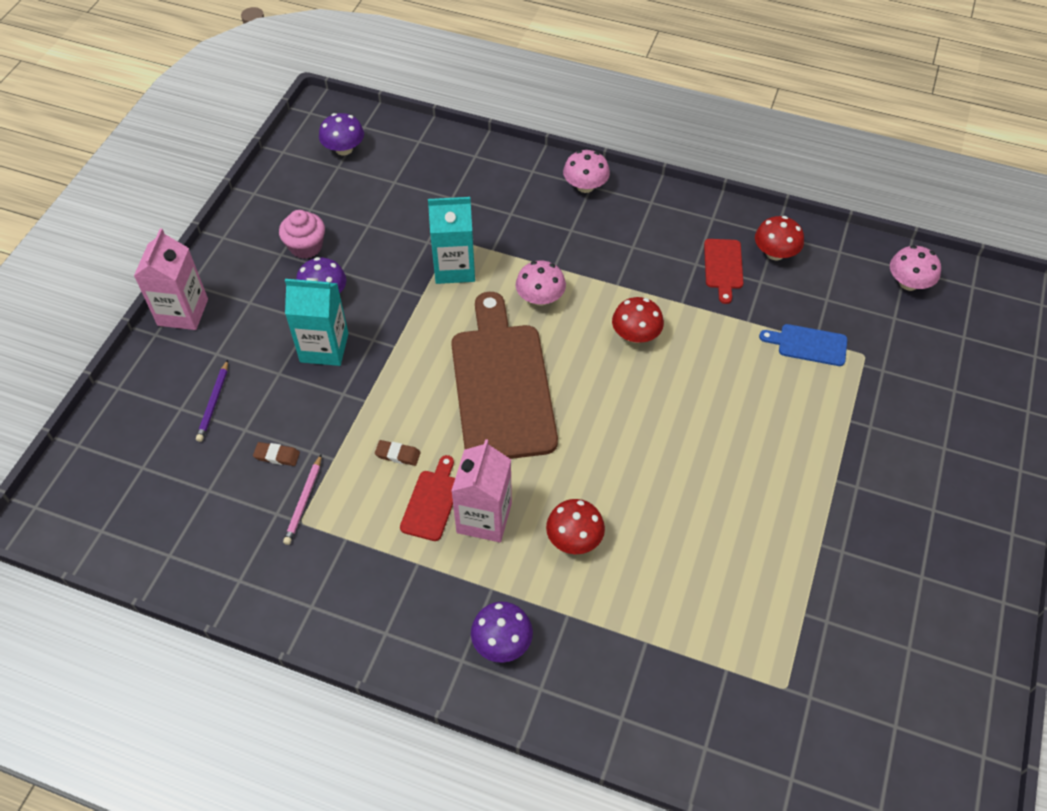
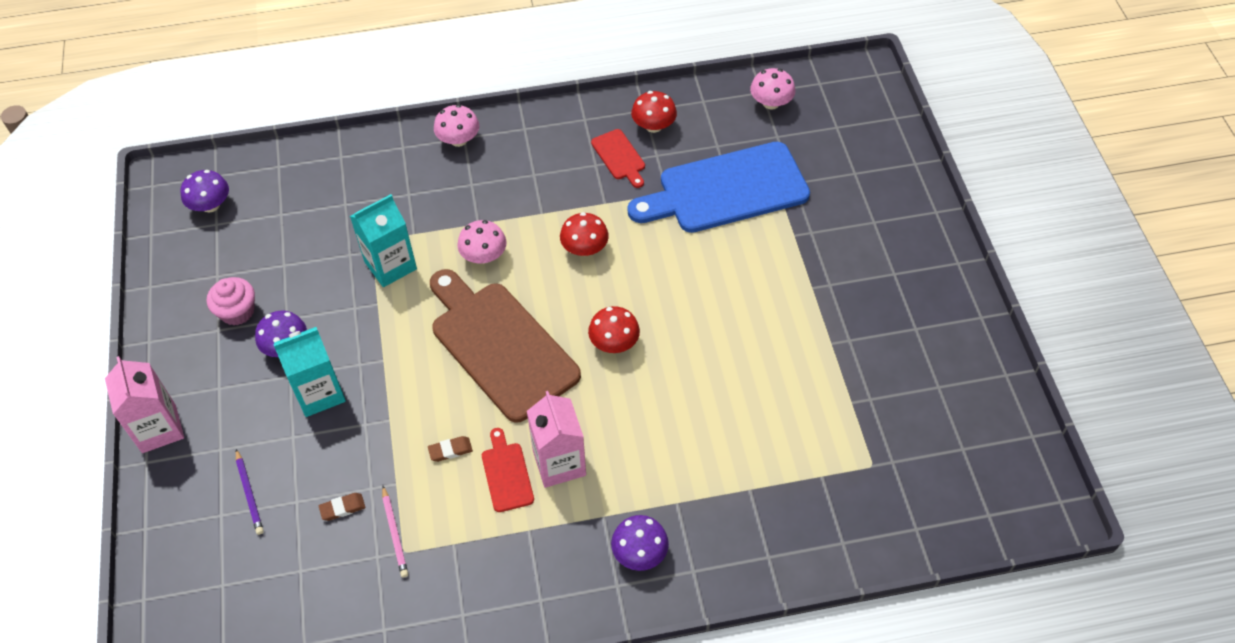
camera: 30 degrees left, 0 degrees up
(574, 538) = (643, 440): red mushroom -> red mushroom (614, 343)
(808, 344) = (726, 190): blue cutting board -> blue cutting board, size x2.28

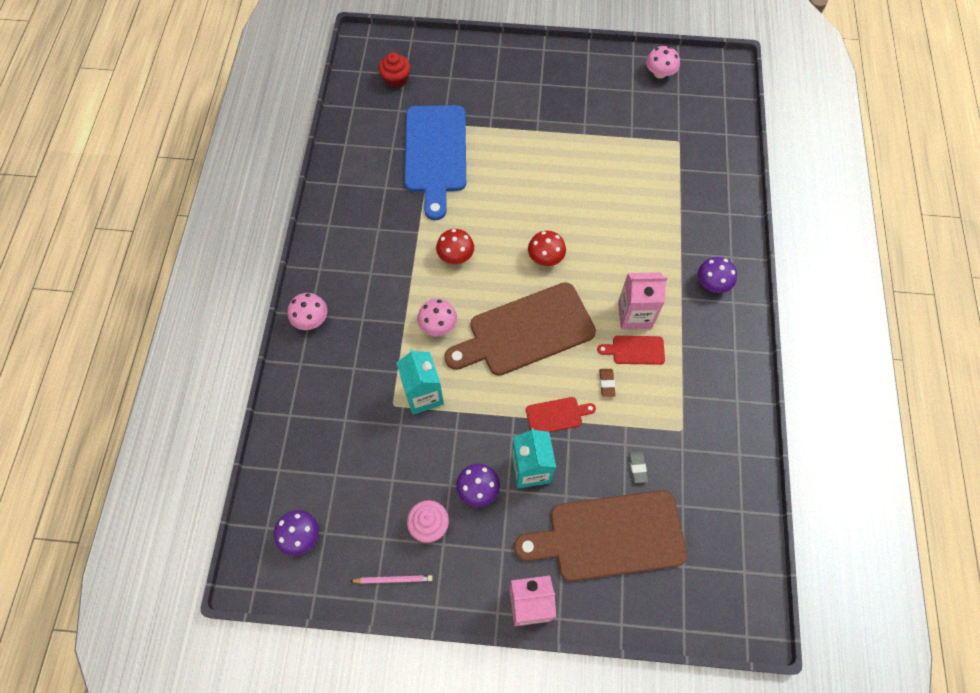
camera: 75 degrees left, 10 degrees up
(249, 493) = (609, 536): purple pencil -> brown cutting board
(342, 508) = (637, 467): brown eraser -> grey eraser
(395, 533) = (666, 434): pink pencil -> pink pencil (393, 579)
(619, 157) = (377, 211): red cutting board -> red cutting board (557, 415)
(653, 126) = (356, 182): red mushroom -> none
(771, 103) = (366, 104): pink mushroom -> pink mushroom (660, 73)
(823, 120) = (396, 80): none -> red cupcake

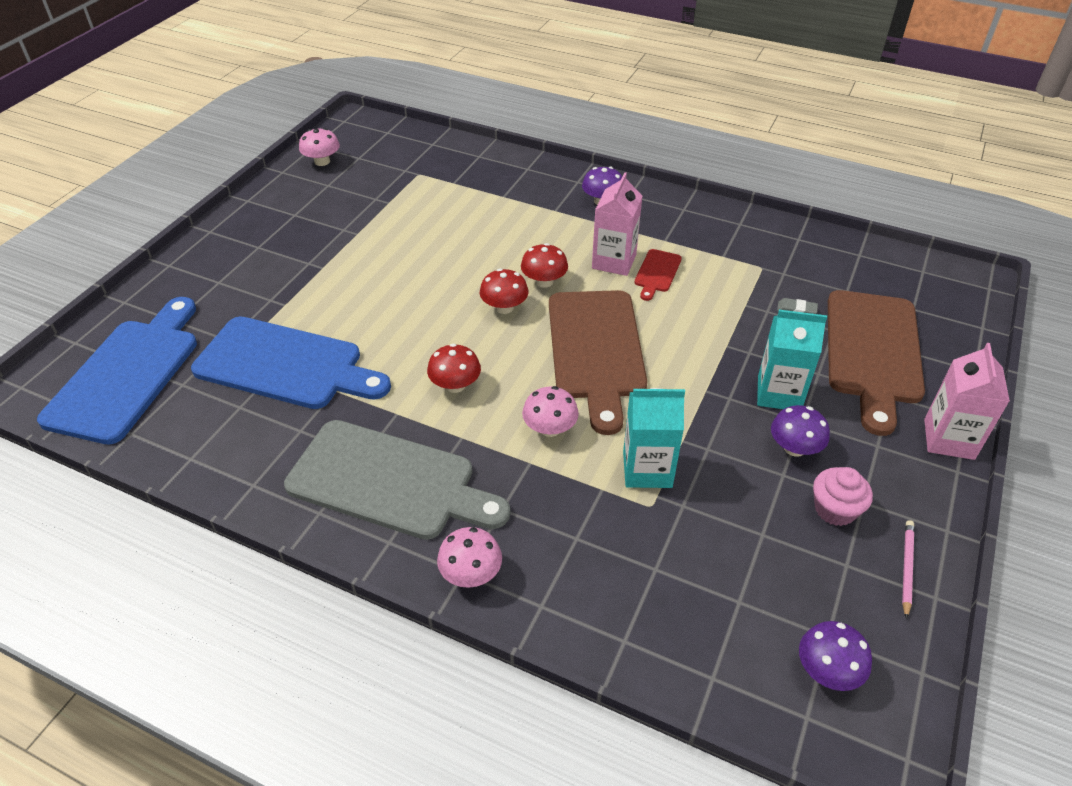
camera: 70 degrees left, 20 degrees down
(362, 251) = (389, 482): none -> grey cutting board
(396, 80) = (128, 374): red cupcake -> blue cutting board
(557, 415) = (716, 353): red cutting board -> none
(587, 273) = (544, 281): none -> red mushroom
(607, 383) = (689, 304): brown eraser -> none

